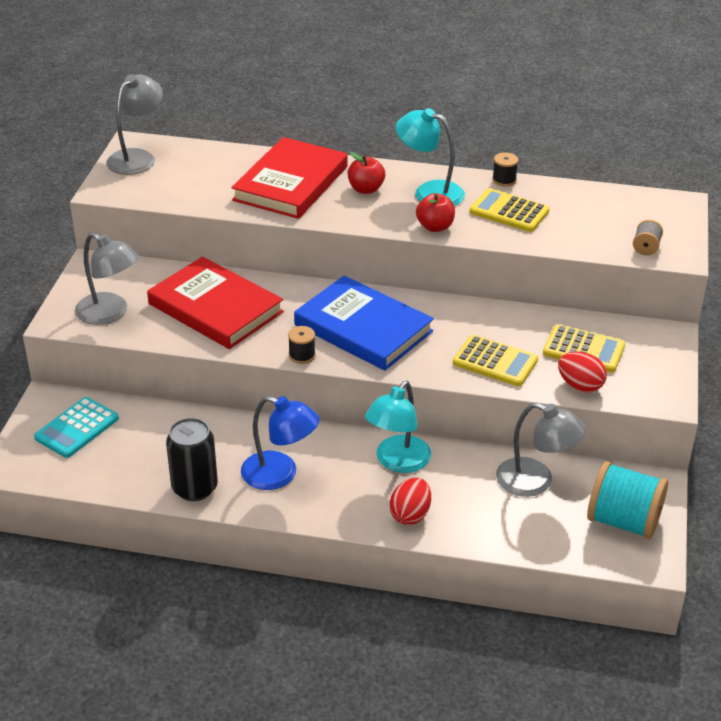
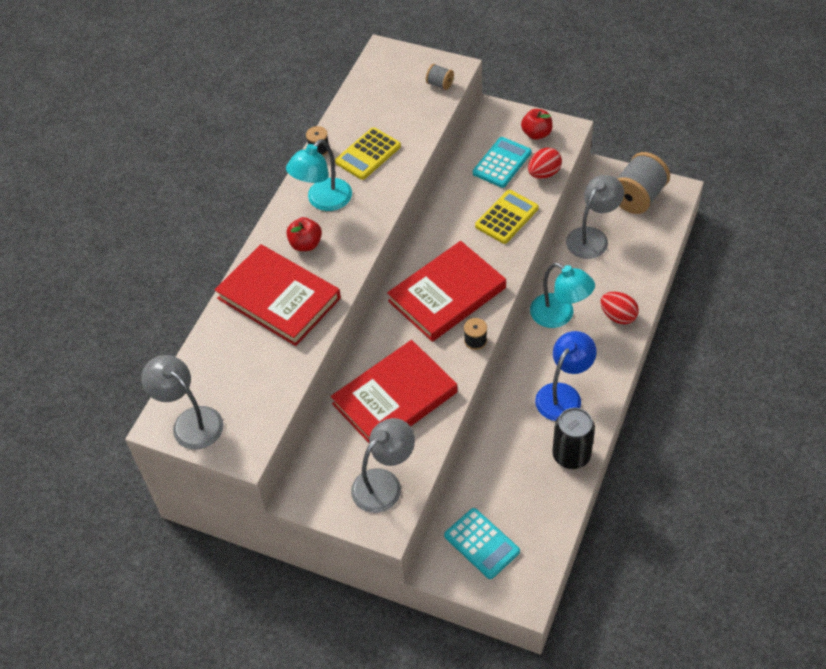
camera: 75 degrees left, 15 degrees up
(363, 328) = (447, 294): blue book -> red book
(435, 227) = (378, 205): red apple -> red apple (536, 134)
(583, 350) = (502, 163): yellow calculator -> turquoise calculator
(623, 521) = (637, 197): turquoise spool -> grey spool

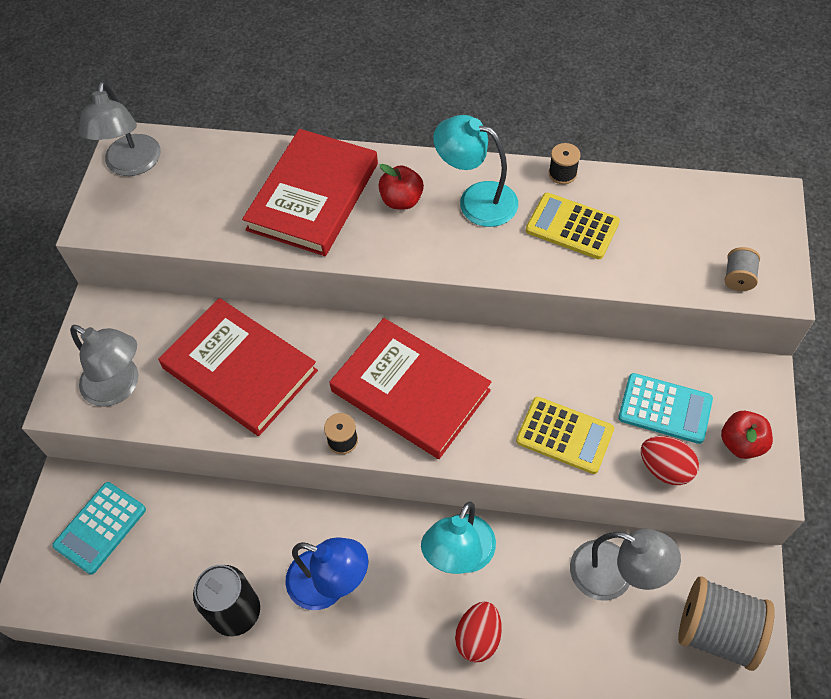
camera: 75 degrees right, 5 degrees up
(190, 421) = (132, 165): grey lamp -> grey lamp turned 150 degrees clockwise

